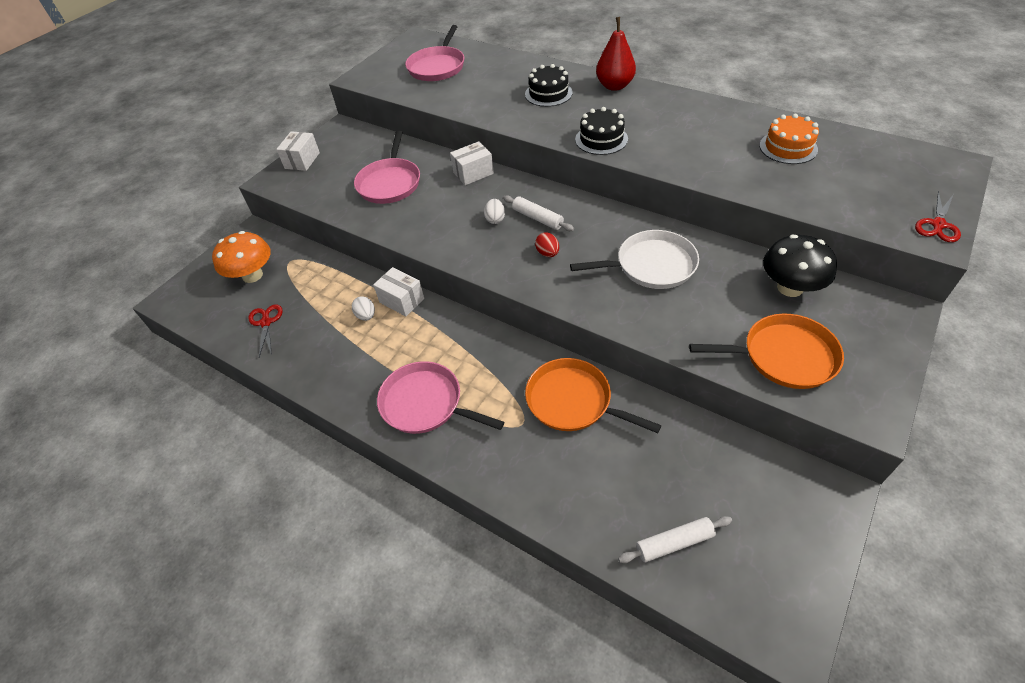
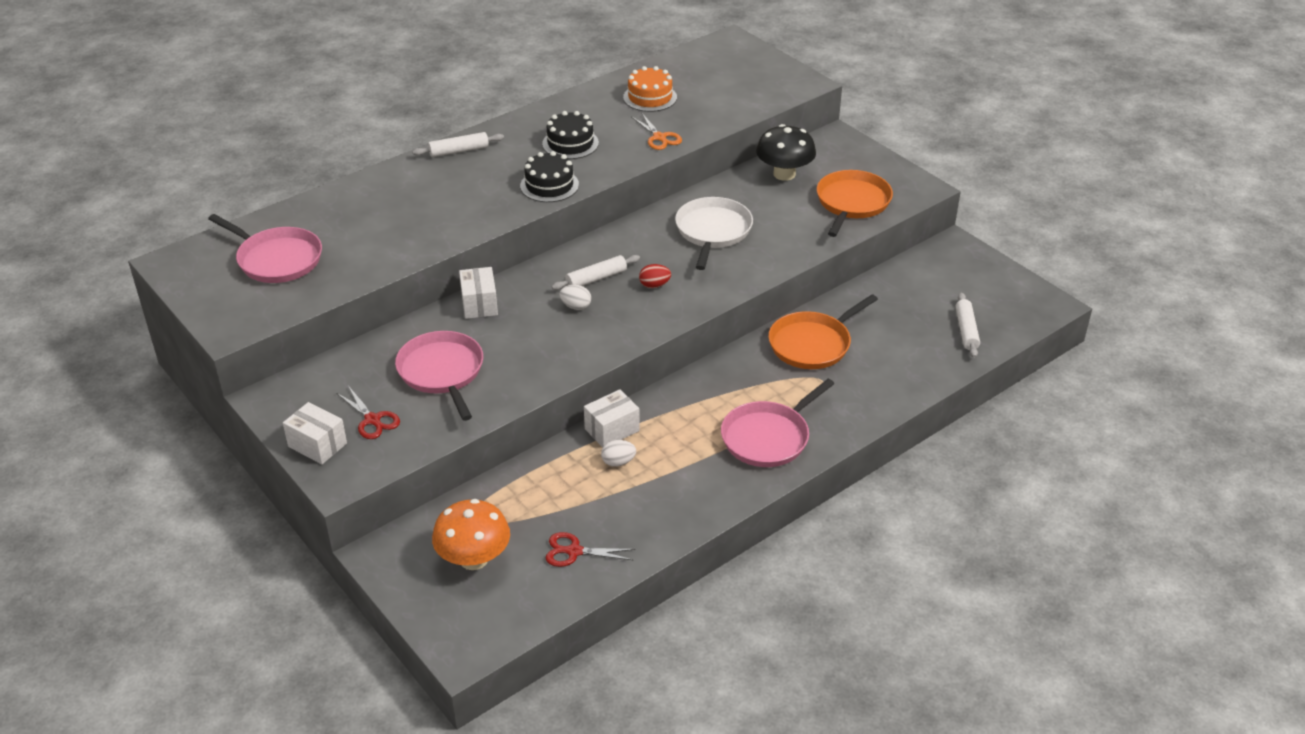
camera: 75 degrees left, 10 degrees down
(390, 183) = (442, 372): pink pan -> pink pan turned 135 degrees counterclockwise
(548, 93) = (430, 194): black cake -> black cake (570, 143)
(614, 86) = (459, 151): red pear -> white rolling pin
(726, 172) = (659, 137): none -> orange scissors
(938, 225) = (792, 76): red scissors -> red scissors (372, 420)

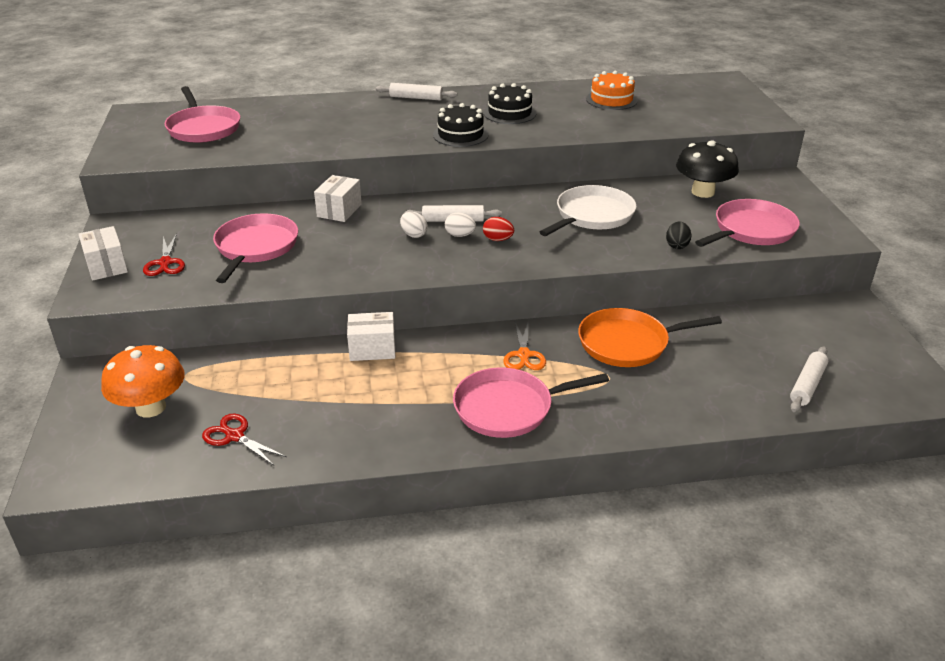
camera: 30 degrees right, 5 degrees down
(618, 462) = (350, 377): white egg -> white egg (460, 235)
(659, 137) = (590, 126): orange scissors -> orange scissors (524, 355)
(806, 239) = (677, 245): none -> black egg
(852, 203) = (751, 230): orange pan -> pink pan

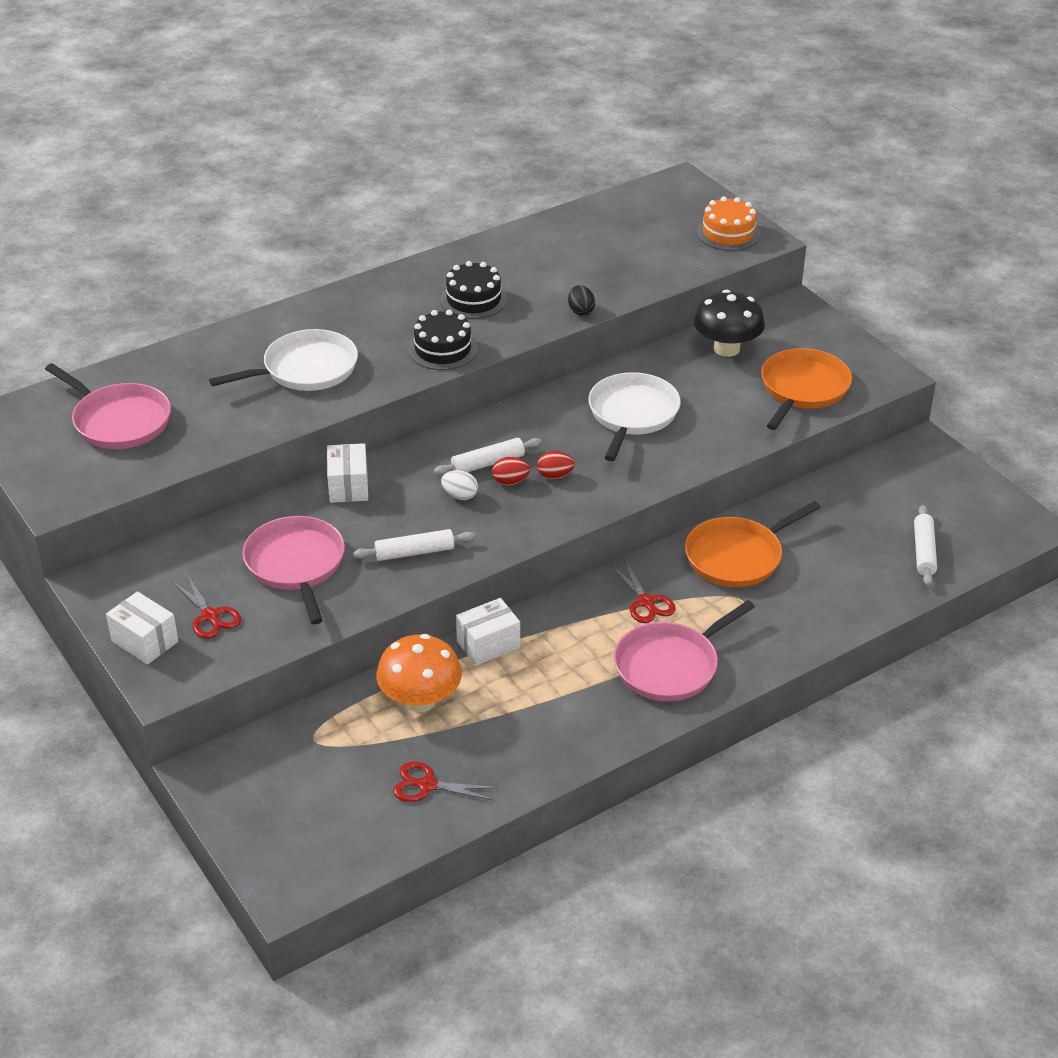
camera: 25 degrees left, 5 degrees up
(151, 407) = (311, 786): orange mushroom -> orange mushroom (420, 700)
(353, 126) = (306, 369): none -> white pan
(416, 98) = (342, 301): white rolling pin -> white rolling pin (414, 552)
(460, 235) = (510, 482): white egg -> red egg
(524, 355) = (646, 602): orange scissors -> red scissors
(611, 100) = (574, 248): orange cake -> orange cake (728, 233)
(677, 245) = (741, 430): black egg -> black egg (580, 311)
(751, 230) = (803, 389): pink pan -> orange pan

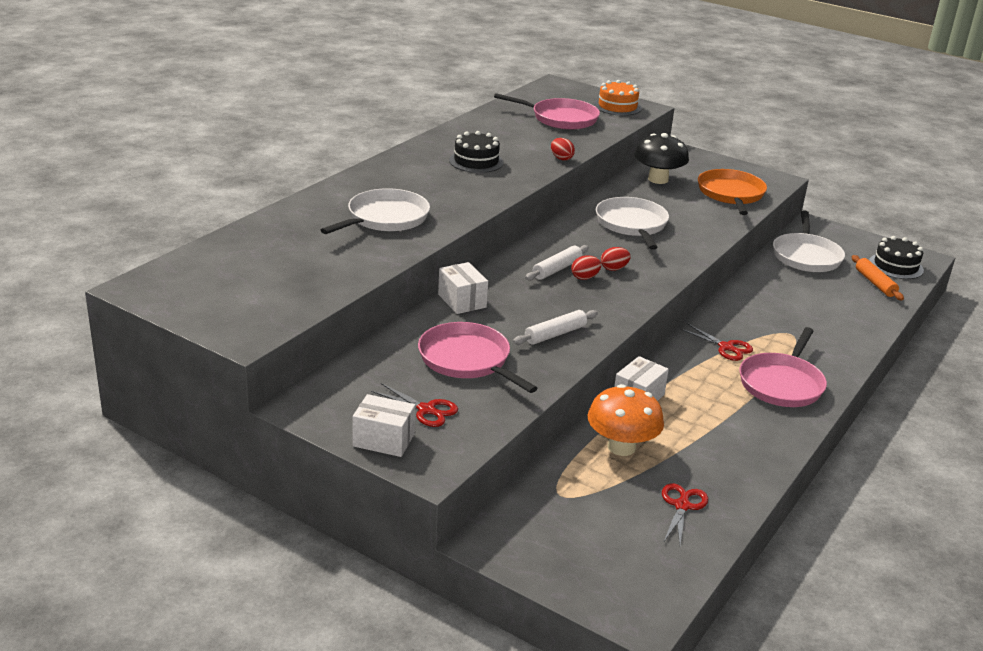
camera: 25 degrees left, 10 degrees down
(119, 421) = (253, 273): pink pan -> pink pan (561, 118)
(427, 785) = (682, 506): red scissors -> red scissors turned 120 degrees clockwise
(442, 349) = (482, 192): black cake -> black cake (896, 266)
(460, 496) = (555, 292): white egg -> none
(580, 311) = (561, 158): black egg -> red egg
(737, 556) = (760, 308): orange pan -> none
(868, 492) = (806, 256): none -> white pan
(924, 551) = (875, 283): white rolling pin -> orange rolling pin

